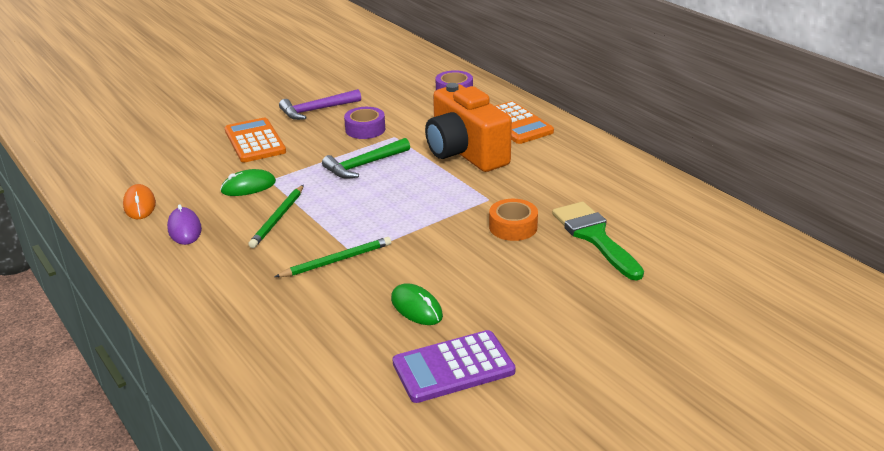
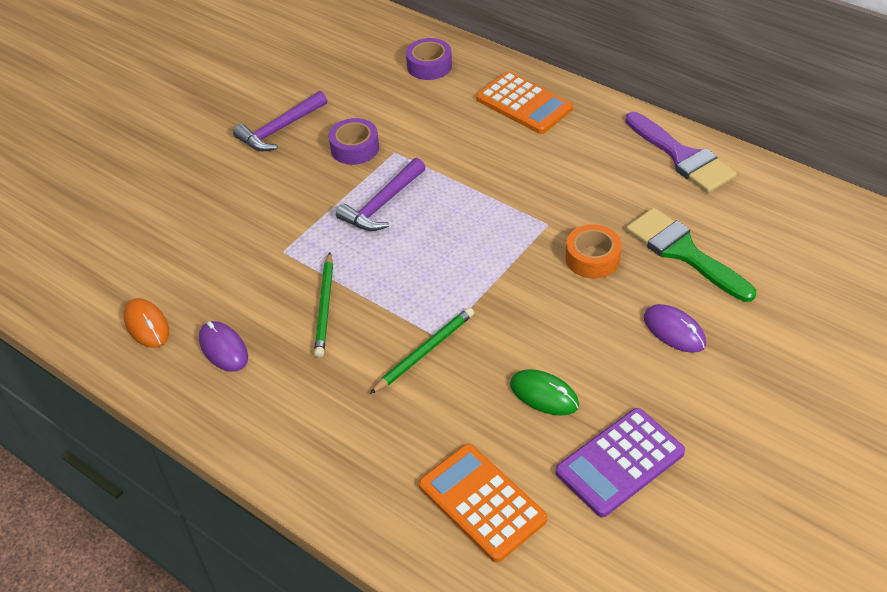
camera: 15 degrees left, 15 degrees up
(248, 187) = (263, 267): green mouse -> none
(255, 141) = (231, 195): orange calculator -> orange calculator (482, 502)
(364, 165) = (382, 204): green hammer -> purple hammer
(465, 153) = (489, 161): orange camera -> none
(555, 287) = (674, 331): none -> purple mouse
(629, 176) = (682, 157): none -> purple brush

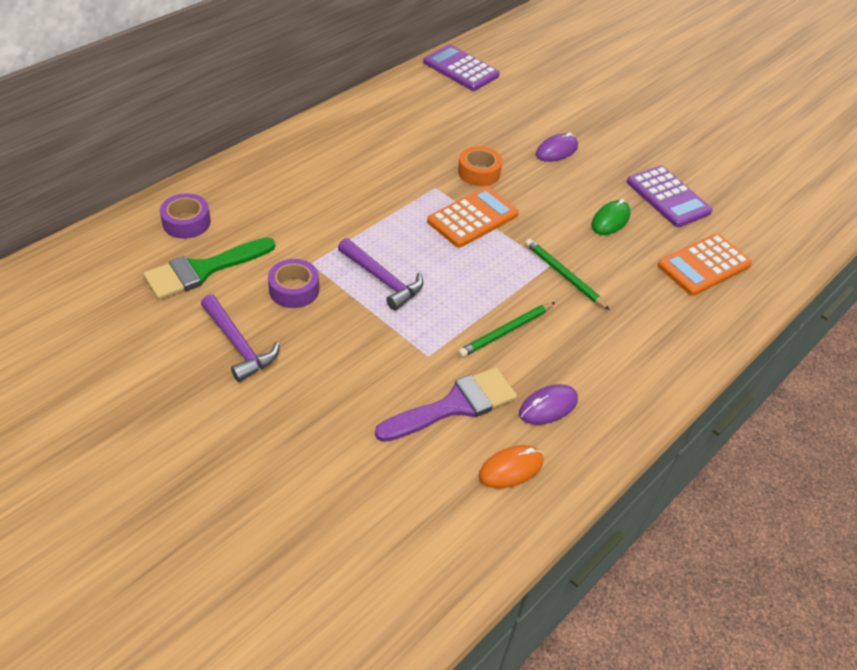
camera: 90 degrees left, 0 degrees up
(325, 307) = (506, 331): green pencil -> green pencil turned 135 degrees clockwise
(524, 104) = (276, 173): orange calculator -> orange calculator (473, 218)
(682, 157) = (379, 108): purple brush -> purple brush (455, 405)
(683, 252) = (481, 130): green brush -> green brush (203, 270)
(818, 217) = (461, 69): none -> purple calculator

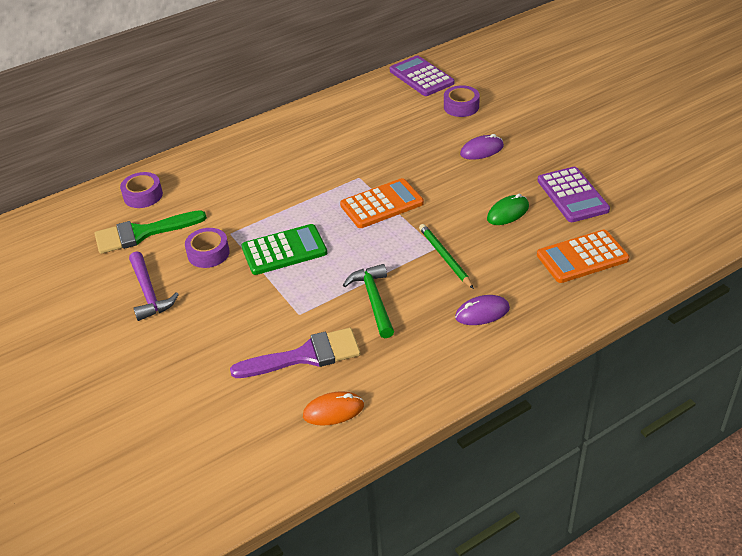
camera: 20 degrees right, 5 degrees down
(383, 280) = (284, 250): purple hammer -> green calculator
(479, 172) = (402, 166): orange tape -> none
(506, 331) = (373, 300): green pencil -> green hammer
(516, 102) = (461, 107): none -> purple tape
(548, 407) = (386, 364): purple mouse -> purple mouse (482, 313)

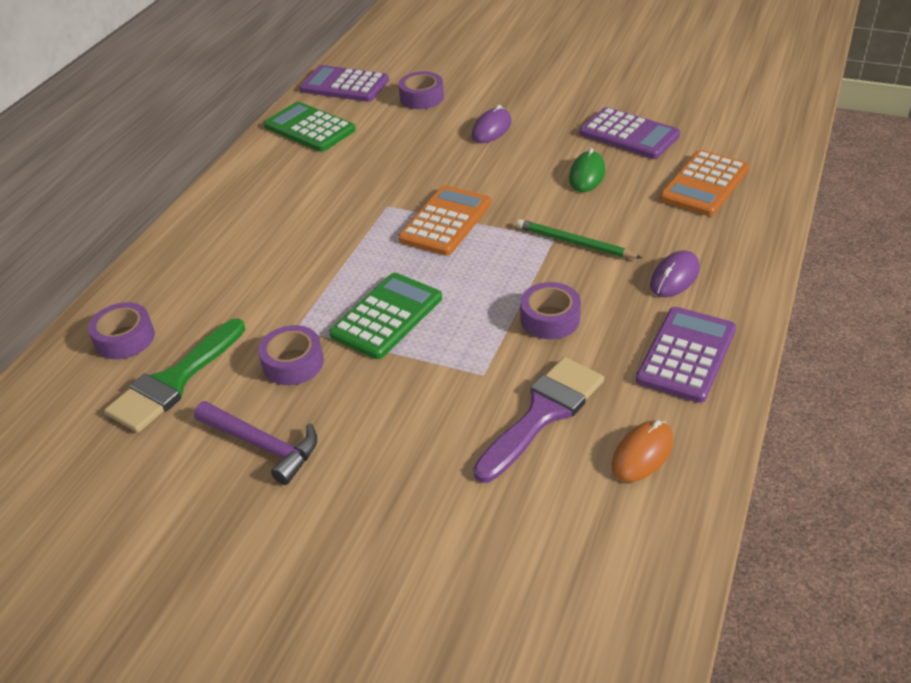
camera: 35 degrees left, 0 degrees up
(368, 101) = (310, 128): none -> green calculator
(373, 300) = (550, 319): green hammer -> purple tape
(429, 367) = (686, 355): none -> purple calculator

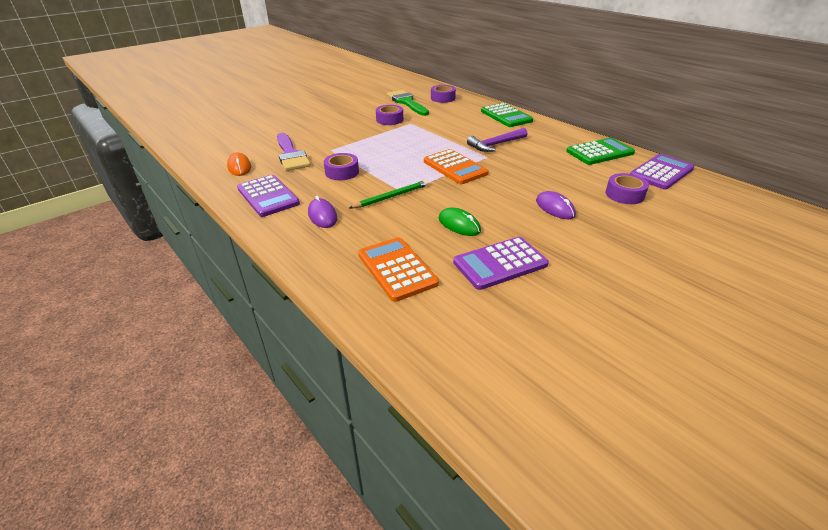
camera: 115 degrees right, 5 degrees down
(263, 445) = (353, 110): purple hammer -> purple hammer (495, 145)
(387, 316) = (394, 139): green calculator -> green calculator (506, 116)

